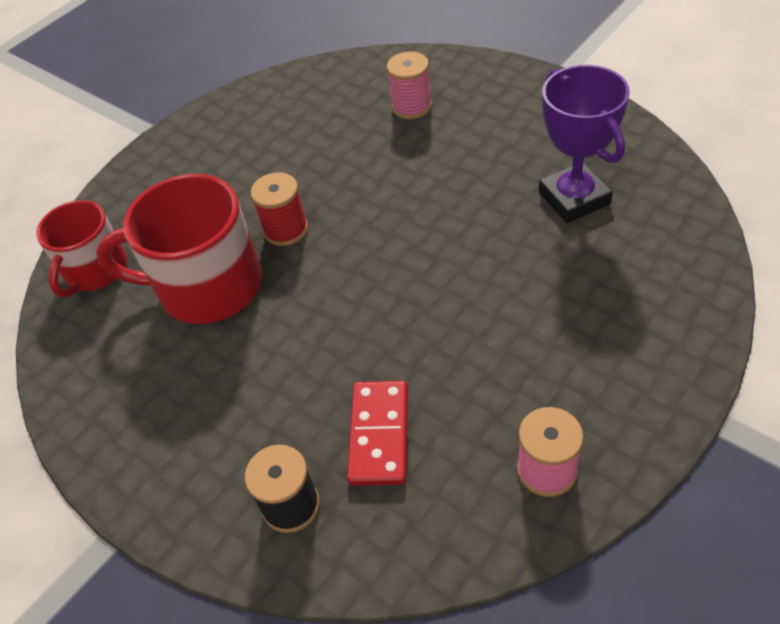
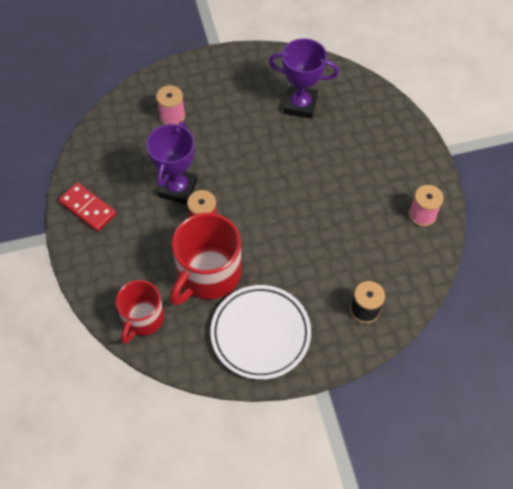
camera: 60 degrees left, 10 degrees up
(95, 270) = (142, 318): red mug -> red mug turned 60 degrees clockwise
(154, 401) = (260, 333): none -> white plate
(310, 178) = (178, 188): none -> purple trophy
(379, 435) = (358, 258): red domino -> red domino (87, 208)

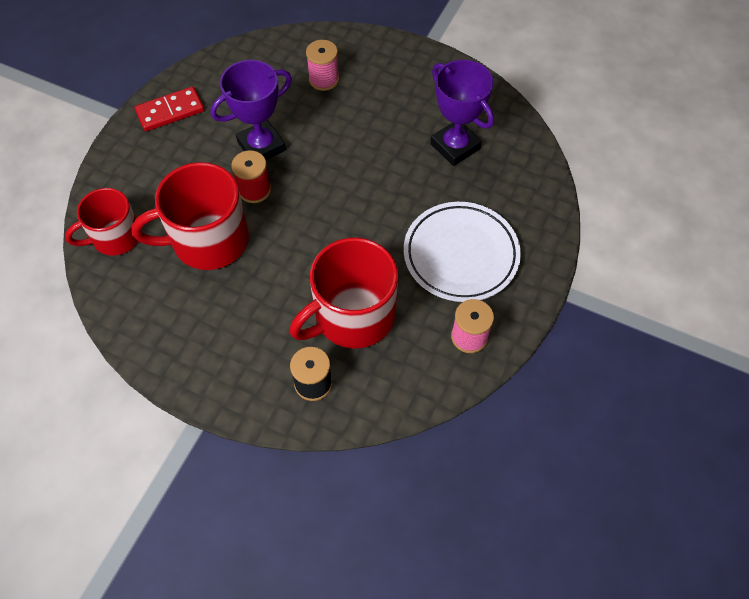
camera: 40 degrees right, 0 degrees up
(87, 208) = (170, 111): red domino -> red domino turned 75 degrees clockwise
(260, 333) = (196, 328): white plate -> white plate (461, 255)
(346, 252) = (353, 315): none -> red mug

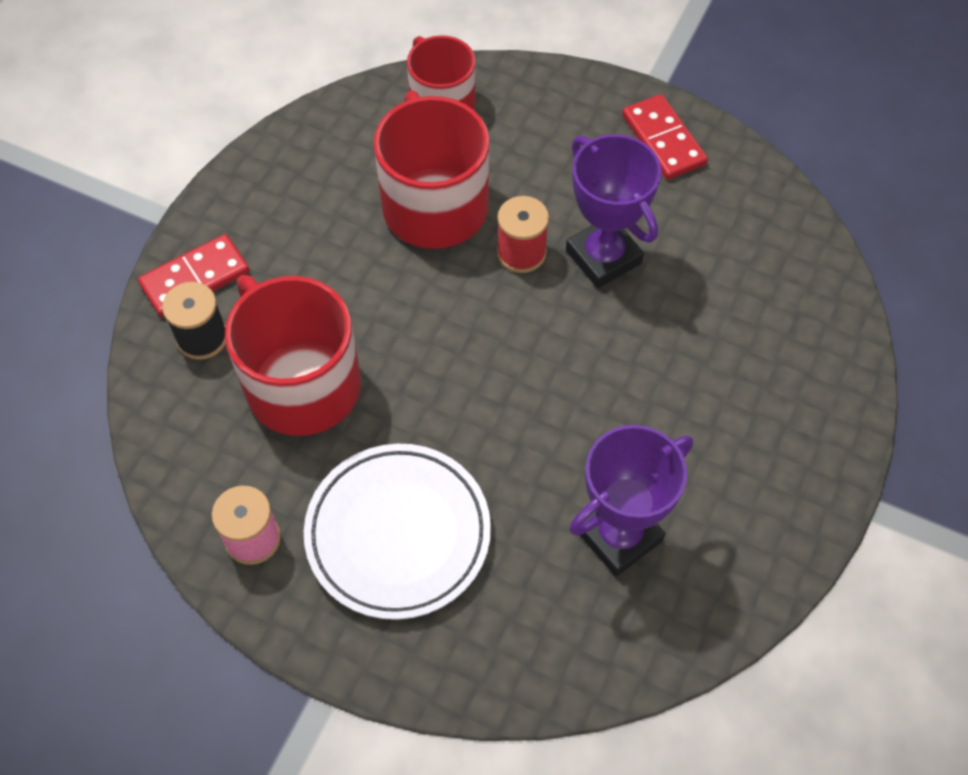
camera: 90 degrees right, 0 degrees up
(259, 394) = (195, 278): none -> red domino
(324, 79) = (750, 335): pink spool -> none

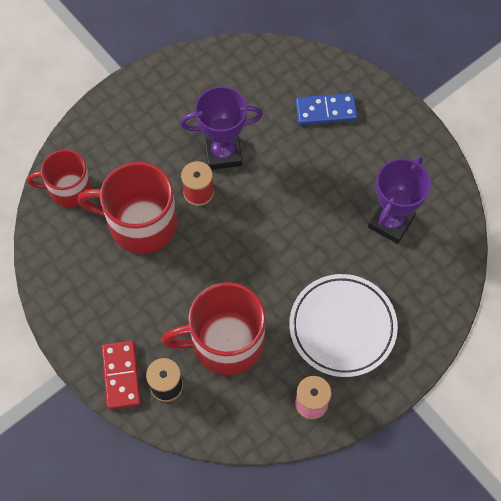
camera: 65 degrees left, 5 degrees up
(619, 535) = (391, 222): purple trophy -> purple trophy turned 45 degrees clockwise
(663, 140) = (162, 88): red domino -> none
(763, 363) = (326, 111): none -> blue domino

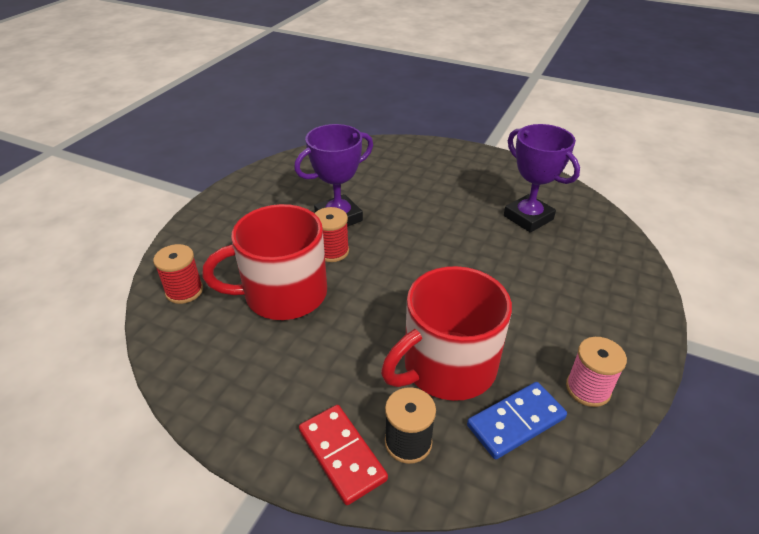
camera: 25 degrees left, 25 degrees down
(69, 189) = (184, 291): red mug -> red spool
(326, 111) = (412, 168): blue domino -> blue domino (516, 422)
(342, 327) = (557, 307): white plate -> none
(391, 222) = (528, 217): purple trophy -> purple trophy turned 45 degrees counterclockwise

